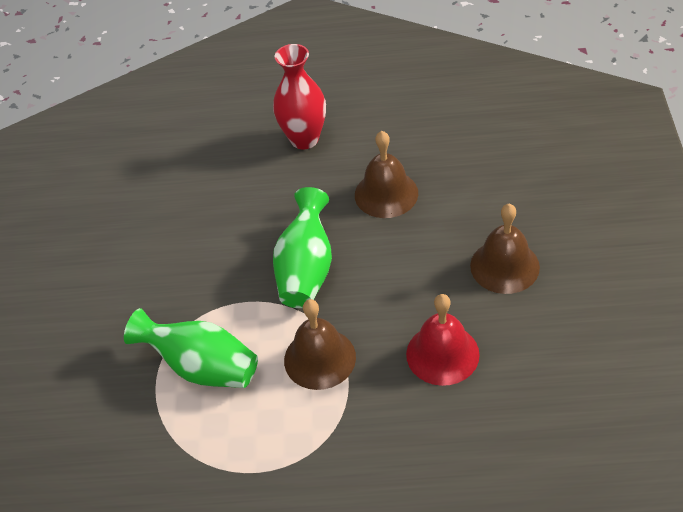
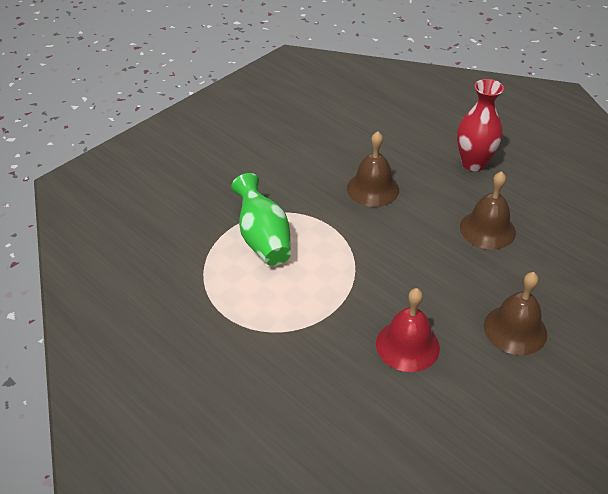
camera: 40 degrees right, 5 degrees down
(306, 269) = (384, 234): green vase -> none
(319, 358) = (331, 287): brown bell -> brown bell (372, 189)

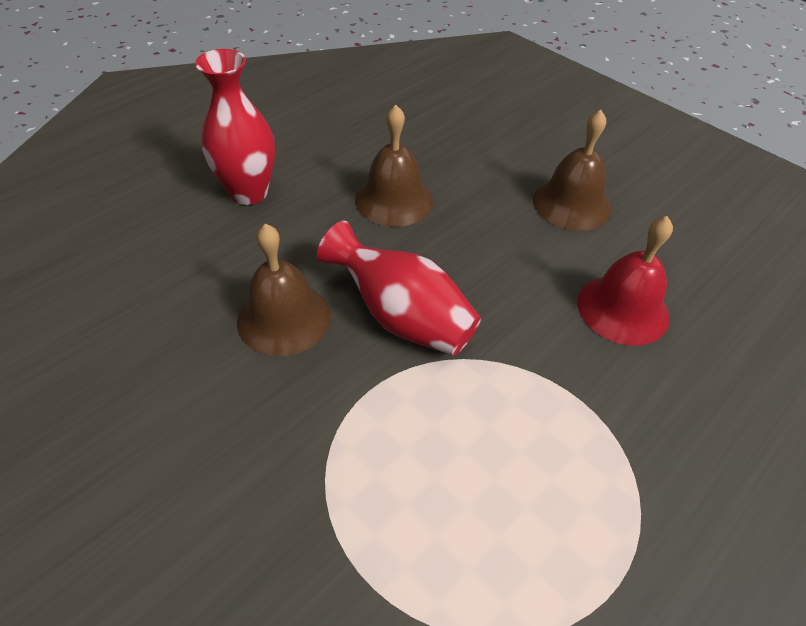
camera: 90 degrees left, 5 degrees up
(263, 239) = (404, 508): green vase -> none
(381, 236) = (402, 317): none -> red vase

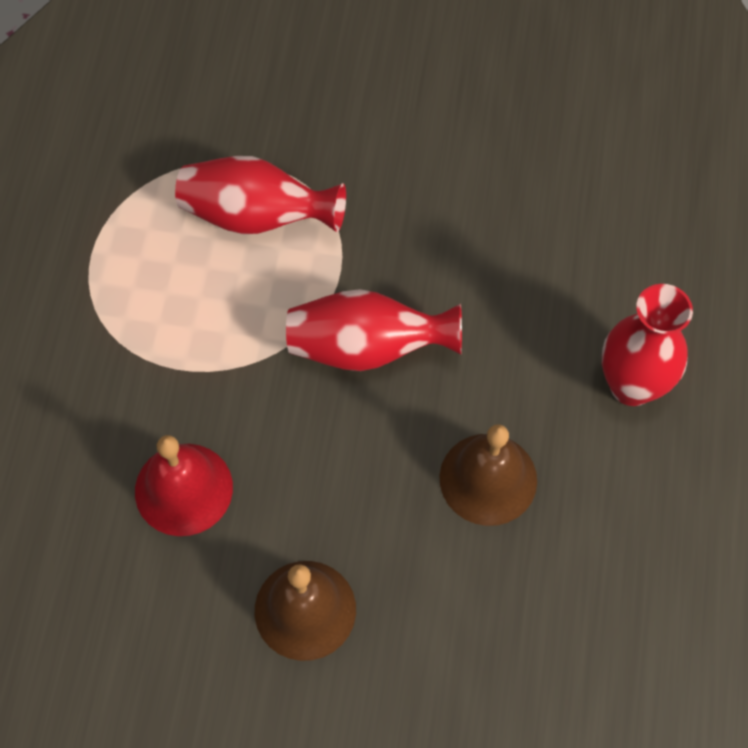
camera: 145 degrees right, 15 degrees up
(284, 318) = (458, 282): brown bell -> none
(404, 499) = (256, 216): none -> red vase

